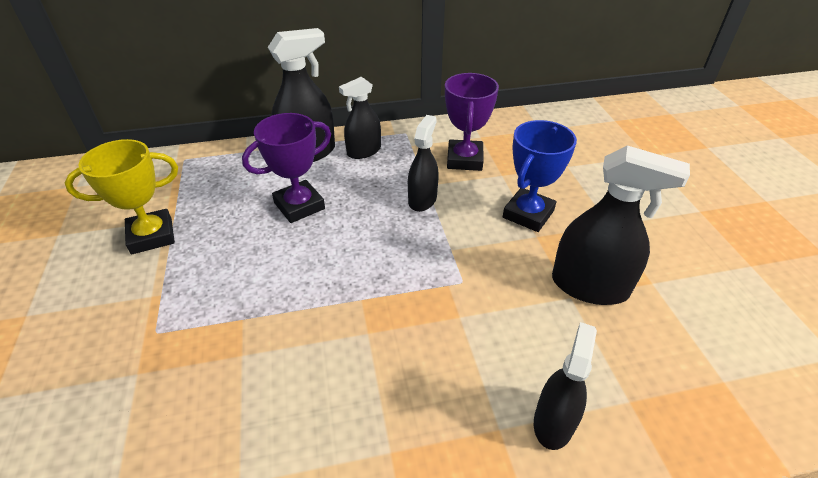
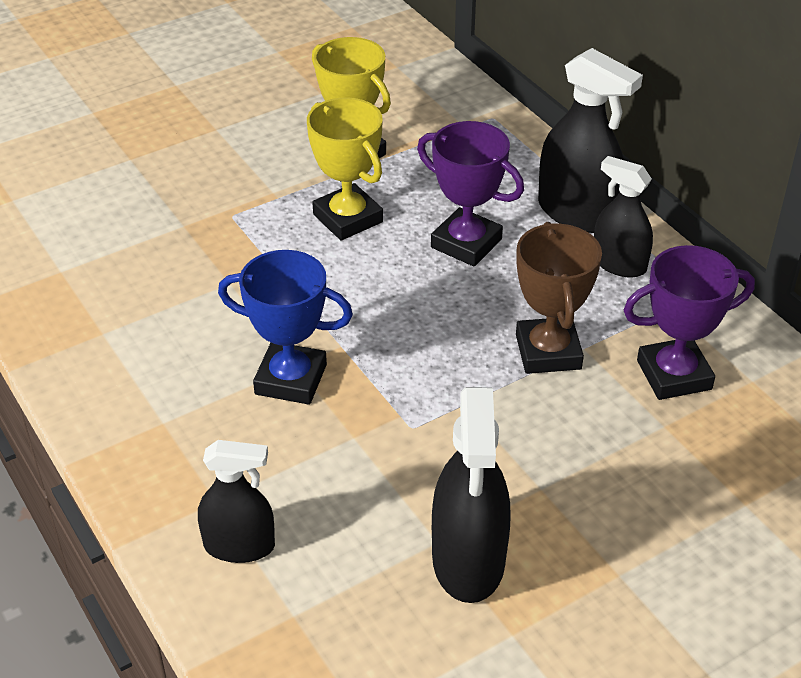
camera: 70 degrees right, 0 degrees up
(224, 258) = (348, 218): none -> yellow trophy
(422, 200) = (548, 352): black spray bottle -> brown trophy
(528, 214) = (585, 472): blue trophy -> blue trophy (291, 379)

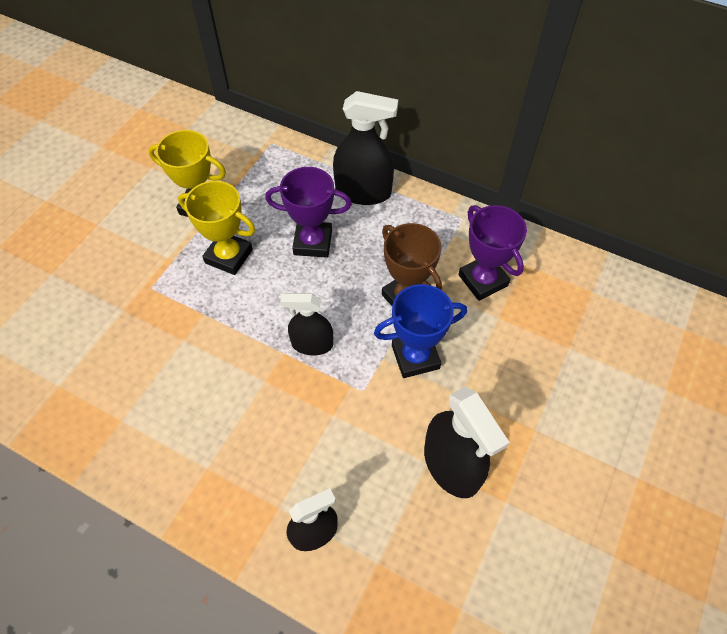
camera: 30 degrees left, 15 degrees up
(291, 379) = (268, 393): blue trophy -> blue trophy (415, 357)
(619, 264) = (408, 218): black spray bottle -> black spray bottle (312, 344)
(674, 375) = (483, 280): purple trophy -> purple trophy turned 75 degrees counterclockwise

